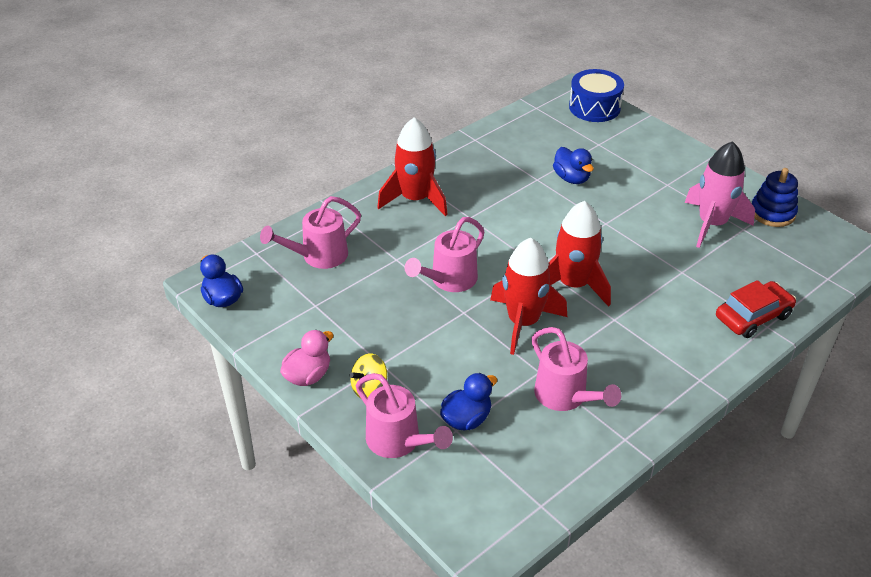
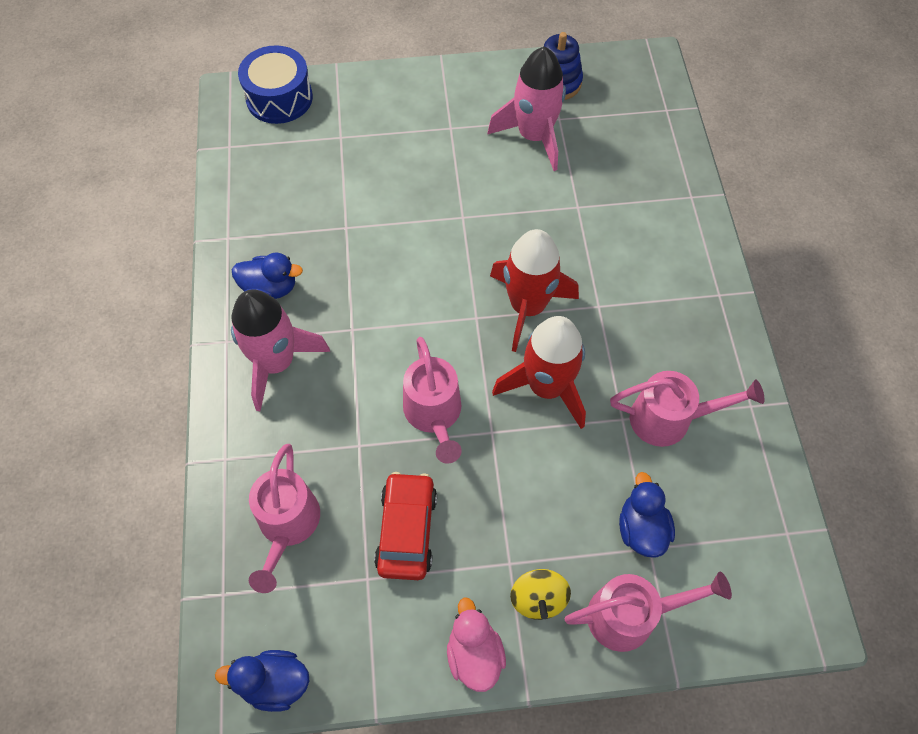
camera: 55 degrees left, 20 degrees up
(415, 199) = (276, 363): red rocket -> pink rocket
(571, 178) = (372, 197): blue duck -> blue duck (270, 288)
(753, 316) = (673, 198): red car -> red car (407, 530)

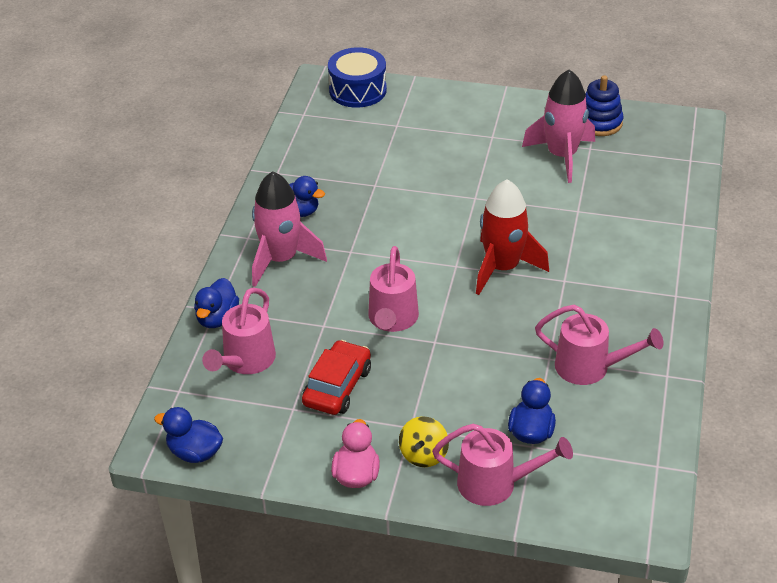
camera: 20 degrees right, 20 degrees down
(231, 471) = (217, 318): none -> blue duck
(546, 387) = (494, 323): red rocket -> none

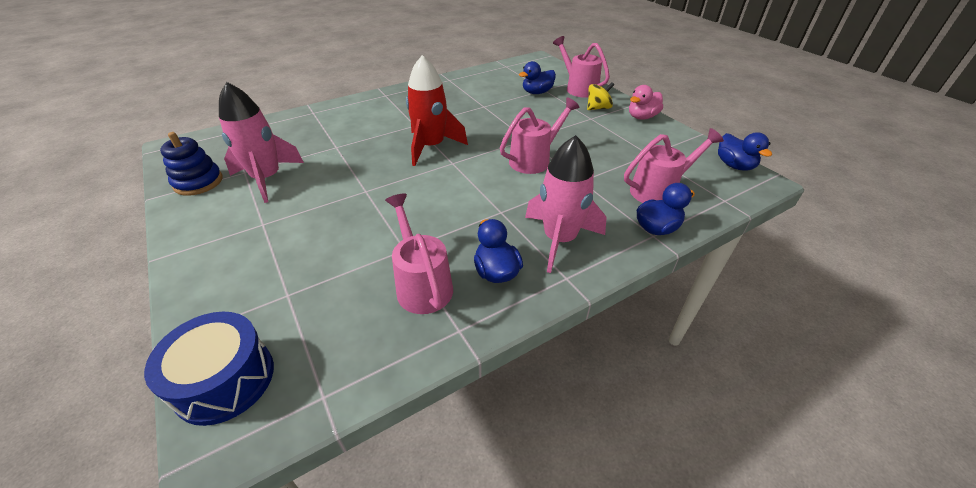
camera: 135 degrees left, 0 degrees up
(337, 386) = (610, 149): red car -> none
(590, 368) = (473, 95): pink watering can -> pink watering can (422, 284)

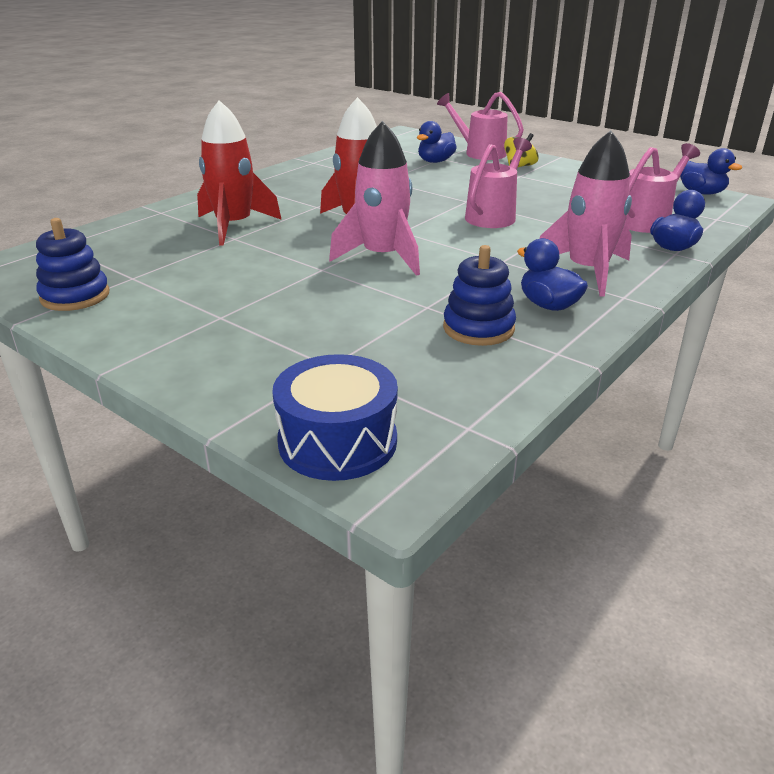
camera: 20 degrees left, 10 degrees down
(267, 179) = (174, 278): pink rocket -> pink rocket (382, 257)
(345, 135) = (234, 226): none -> red rocket
(422, 284) = (478, 328): pink watering can -> blue stacking toy
(642, 117) = (573, 168): pink duck -> none

